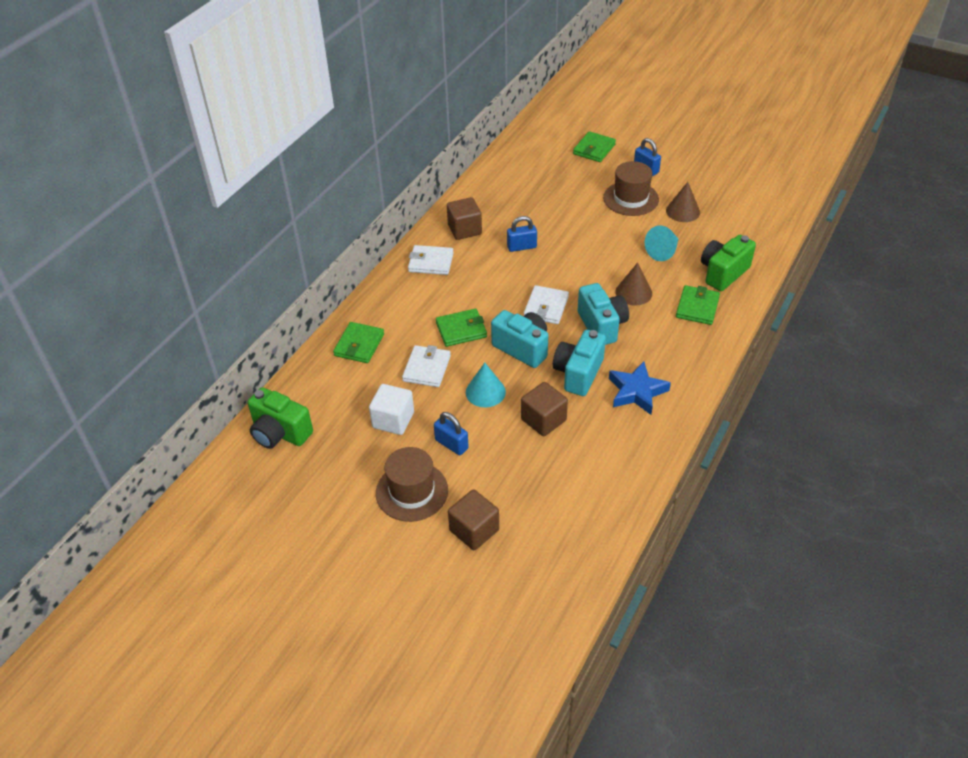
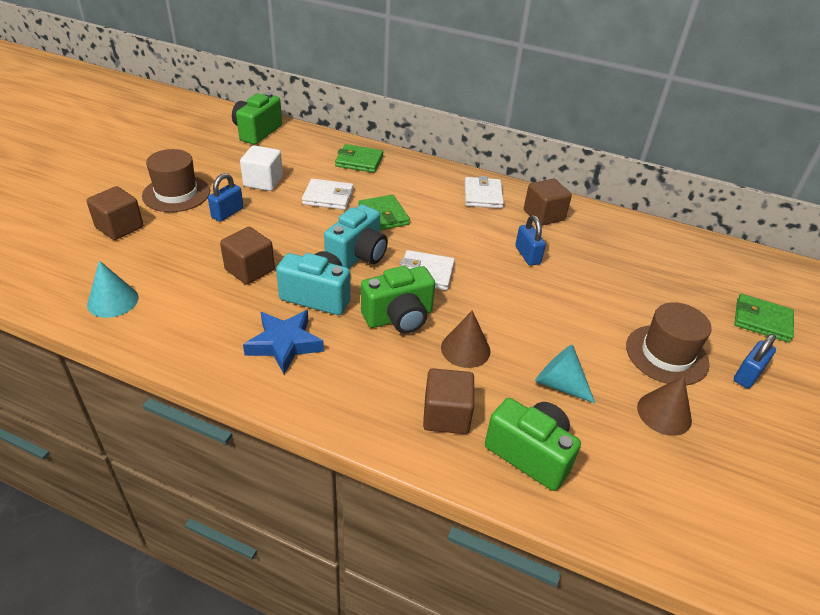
camera: 80 degrees right, 5 degrees down
(485, 392) = (294, 232): turquoise cone -> turquoise cone (113, 301)
(602, 325) = (399, 317): turquoise camera -> green camera
(697, 307) = (446, 415): green wallet -> brown cube

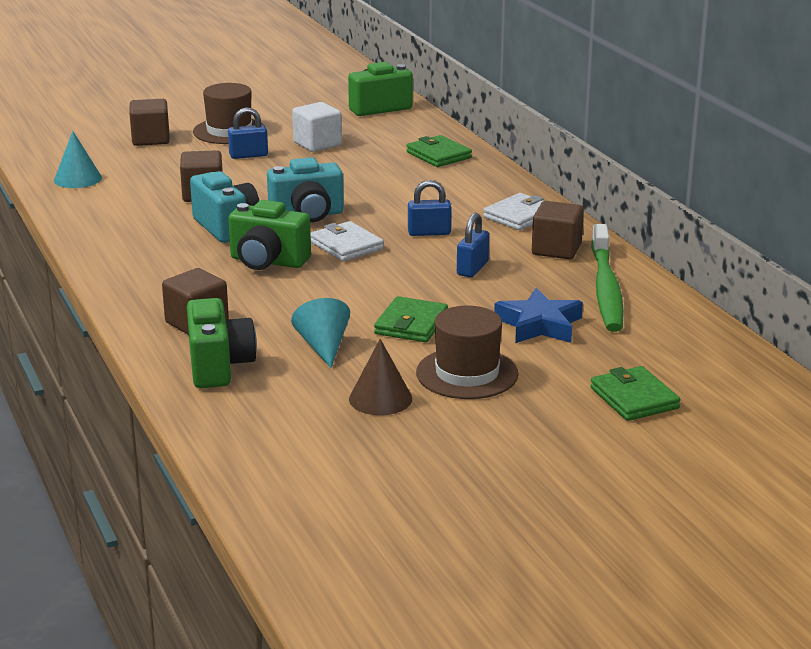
camera: 45 degrees right, 15 degrees down
(284, 344) = (152, 243): blue star -> blue star (539, 325)
(328, 197) = (357, 171): white wallet -> none
(383, 216) = (384, 198): green wallet -> green wallet (411, 324)
(465, 349) = (286, 298): brown cone -> none
(614, 235) = (606, 288): none -> green toothbrush
(748, 375) = (522, 417): blue padlock -> blue padlock (429, 232)

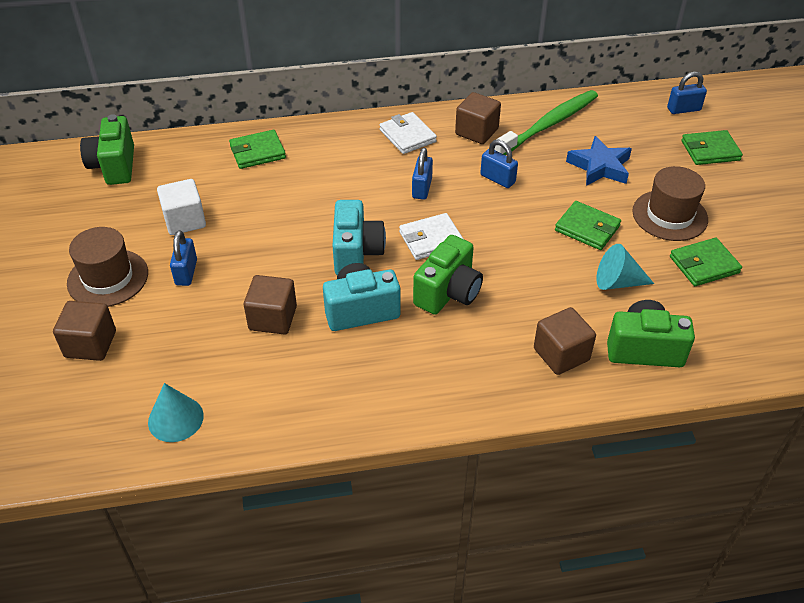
camera: 75 degrees left, 20 degrees up
(380, 398) = (704, 265): brown cone -> green wallet
(606, 288) = (548, 125): green toothbrush -> green toothbrush turned 60 degrees counterclockwise
(723, 376) = (683, 109): none -> blue padlock

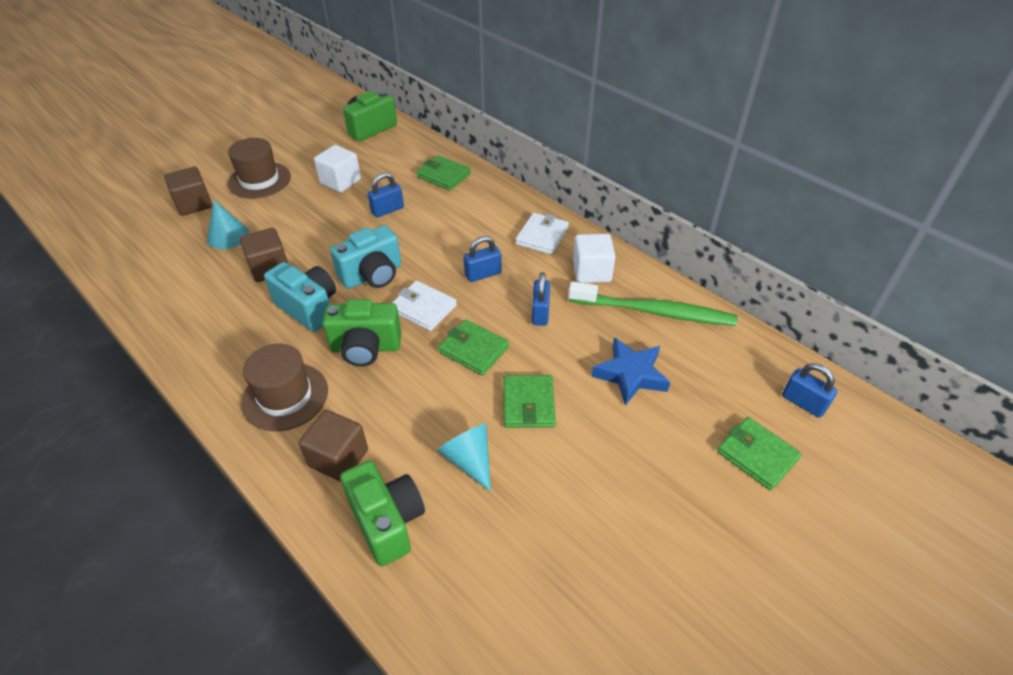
camera: 55 degrees right, 0 degrees up
(175, 419) = (145, 272): turquoise cone -> turquoise cone (228, 236)
(186, 272) = (288, 208): blue padlock -> blue padlock (387, 210)
(476, 132) = (591, 271): brown cube -> white cube
(669, 215) = (609, 462): brown hat -> brown hat (285, 396)
(704, 265) = (555, 525): green wallet -> green wallet (473, 350)

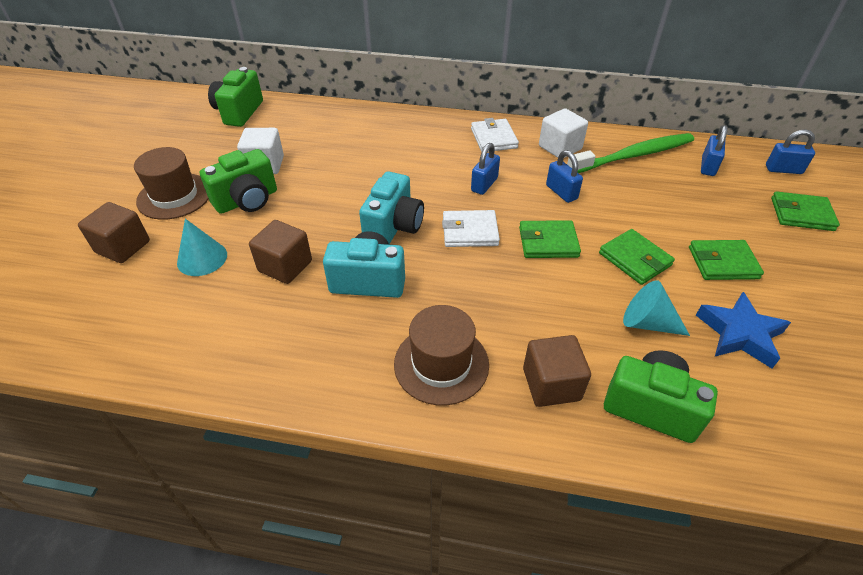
camera: 35 degrees left, 0 degrees up
(365, 348) = (461, 286): green camera -> green camera (247, 200)
(387, 210) = (340, 170): blue padlock -> blue padlock (708, 166)
(443, 175) = (357, 125): green wallet -> green wallet (722, 263)
(630, 375) = (672, 204): blue star -> blue star (740, 334)

